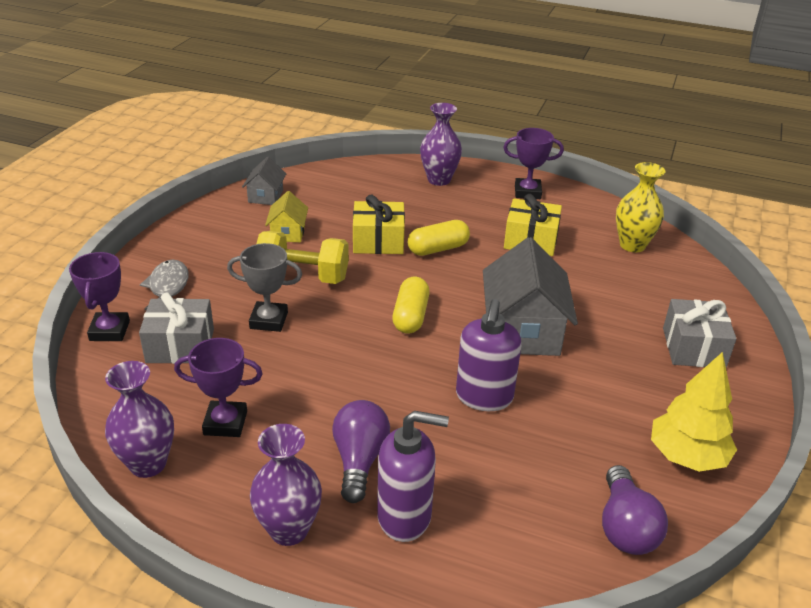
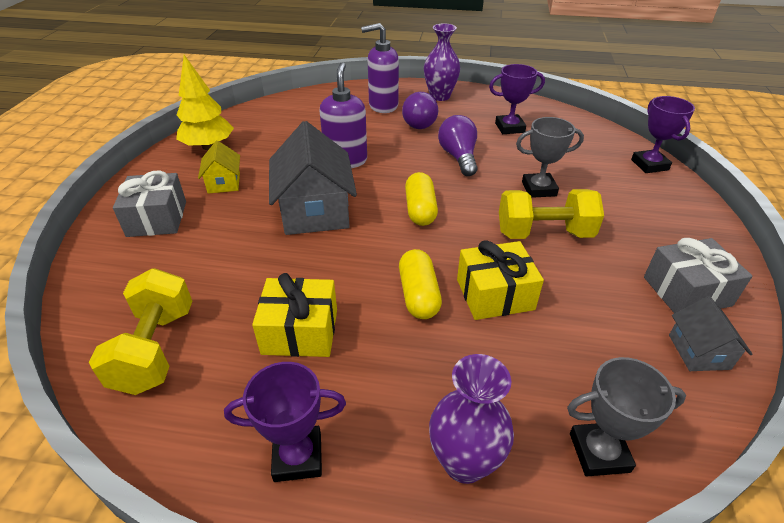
camera: 170 degrees right, 5 degrees up
(148, 464) = (534, 108): purple vase -> none
(168, 287) = (653, 204): grey fish -> none
(180, 345) = (586, 162): grey gift -> grey gift (686, 291)
(288, 233) = (608, 288): yellow house -> yellow house (224, 183)
(366, 173) = (599, 452): none -> grey trophy
(438, 249) = (418, 295): yellow capsule -> yellow capsule turned 60 degrees counterclockwise
(625, 527) = (262, 115): purple light bulb -> purple light bulb (458, 157)
(632, 245) = (155, 349): yellow vase -> yellow dumbbell

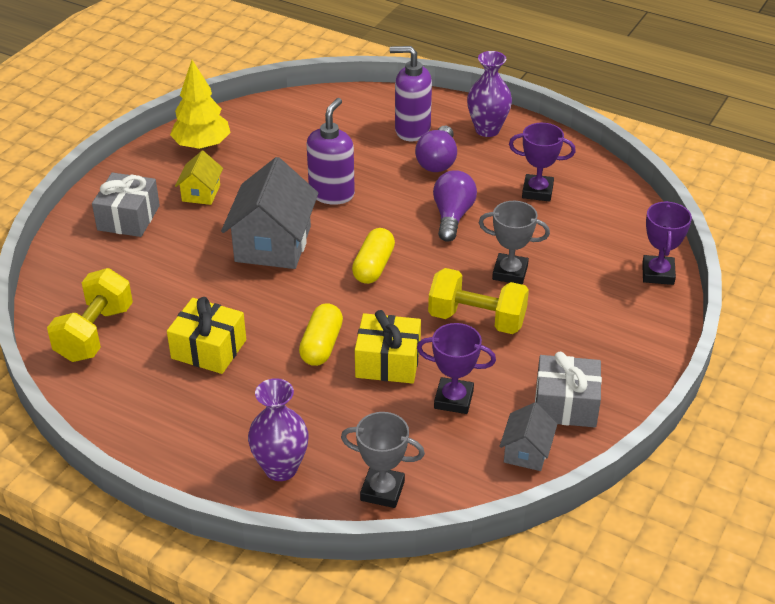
camera: 20 degrees right, 0 degrees up
(298, 457) = (168, 432): purple trophy -> purple trophy (453, 399)

